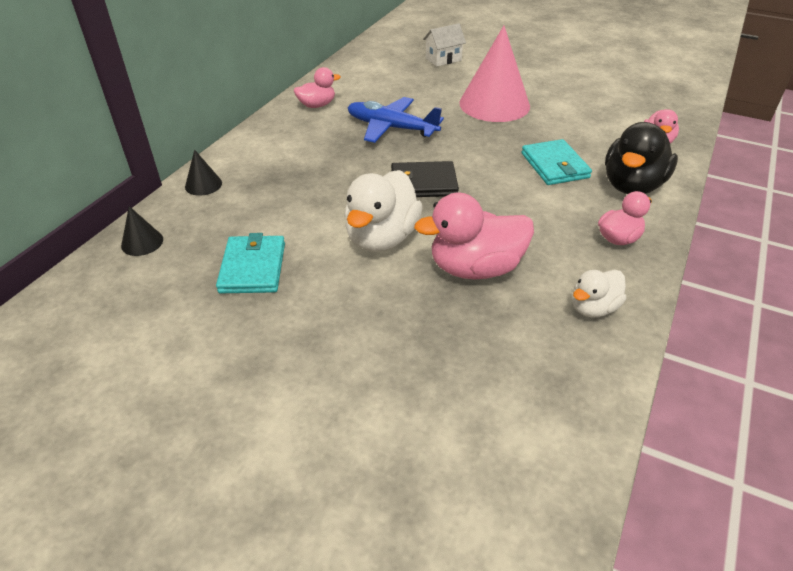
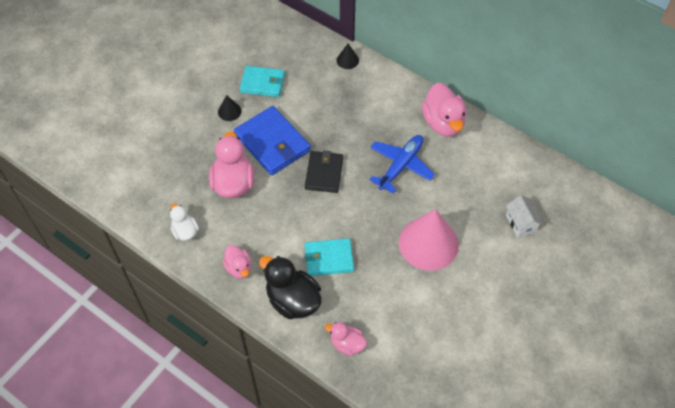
camera: 100 degrees right, 15 degrees up
(142, 242) = (297, 37): black cone -> black cone (229, 111)
(317, 105) = (443, 123): pink duck -> pink duck, size x1.75
(382, 238) = (272, 143): white duck -> blue wallet

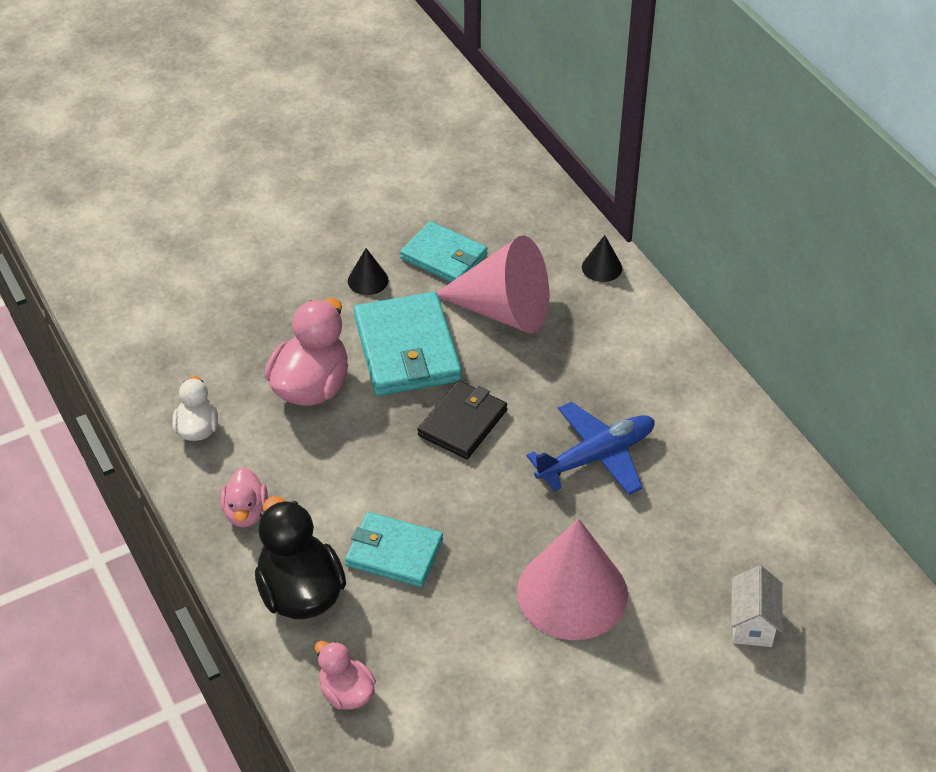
camera: 25 degrees right, 10 degrees down
(272, 143) = (407, 349): blue wallet -> turquoise wallet
(310, 102) = (503, 310): none -> pink cone
(443, 123) = (708, 417): pink duck -> none

